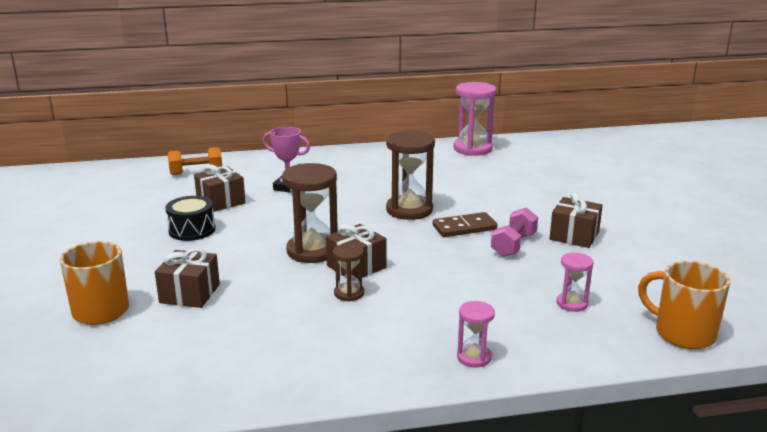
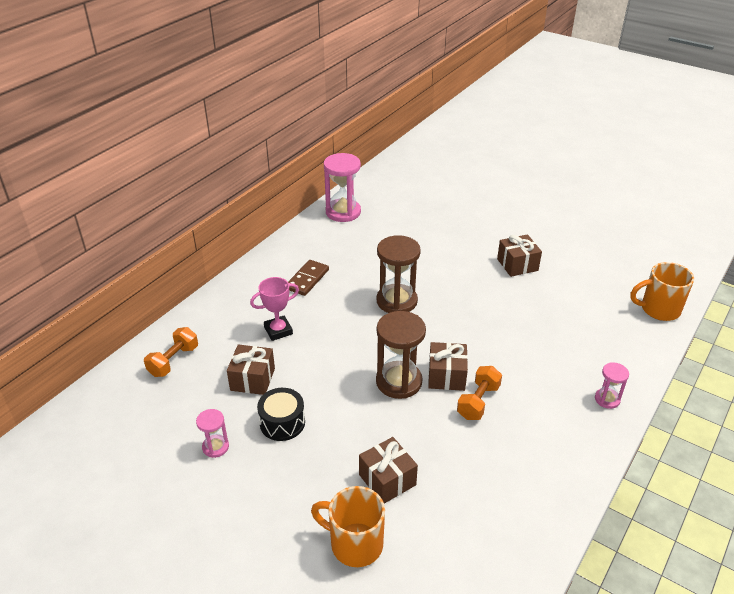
camera: 45 degrees left, 15 degrees up
(349, 293) = (478, 402): brown hourglass -> orange dumbbell
(464, 227) = (452, 296): brown domino -> brown domino (307, 279)
(513, 245) = (500, 294): pink dumbbell -> none
(572, 303) = (590, 323): pink hourglass -> pink hourglass (215, 447)

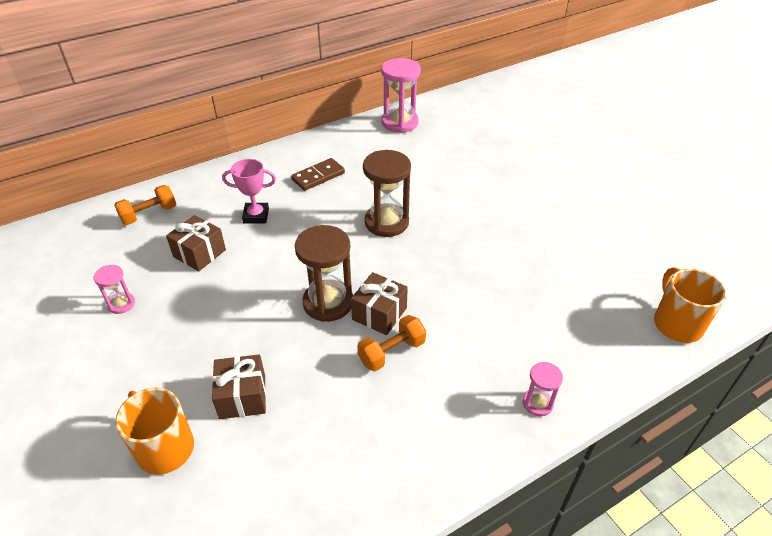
camera: 25 degrees right, 5 degrees up
(282, 423) = (193, 303): black drum -> none
(517, 265) = (541, 223): brown gift -> none
(658, 309) = (676, 323): orange mug -> orange mug turned 60 degrees clockwise

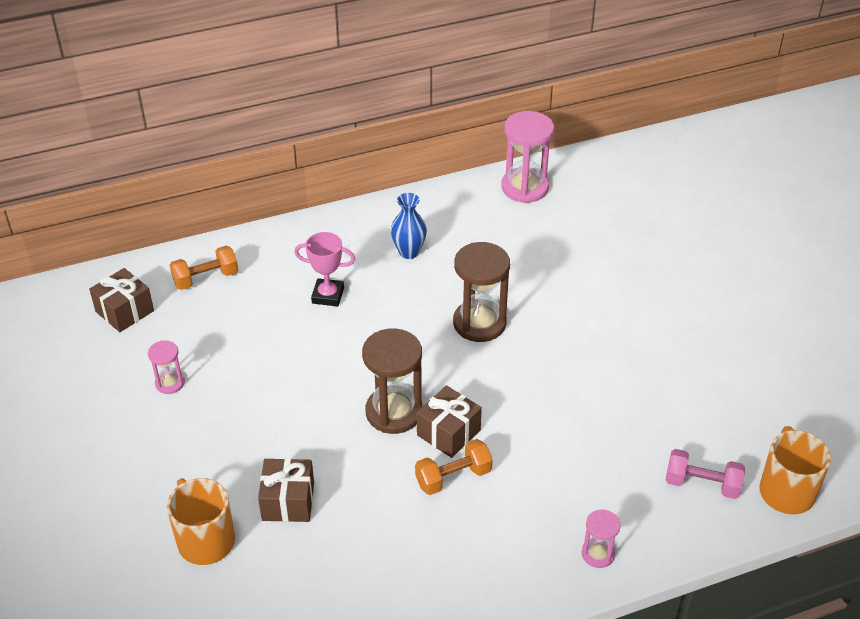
camera: 10 degrees right, 0 degrees up
(199, 253) = (259, 334): brown gift -> brown gift (124, 311)
(318, 176) = (409, 252): brown domino -> blue vase
(606, 328) = (702, 484): none -> pink dumbbell

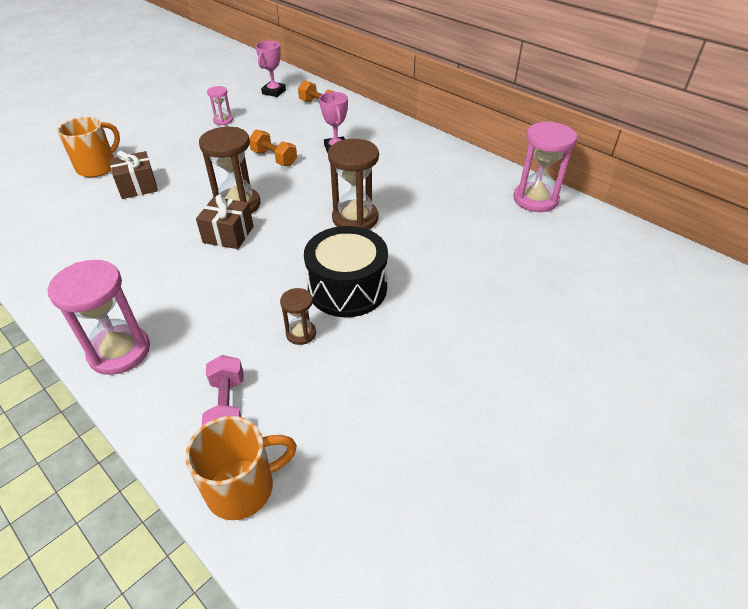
camera: 65 degrees right, 0 degrees up
(124, 311) = (274, 92): brown gift -> pink trophy
(409, 252) = (407, 167): blue vase -> none
(453, 477) = (183, 249): orange dumbbell -> orange dumbbell (274, 158)
(587, 363) = (347, 288): none -> black drum
(598, 554) = (119, 351): pink hourglass -> pink hourglass, size x1.90
(633, 413) = (301, 333): none -> brown hourglass

